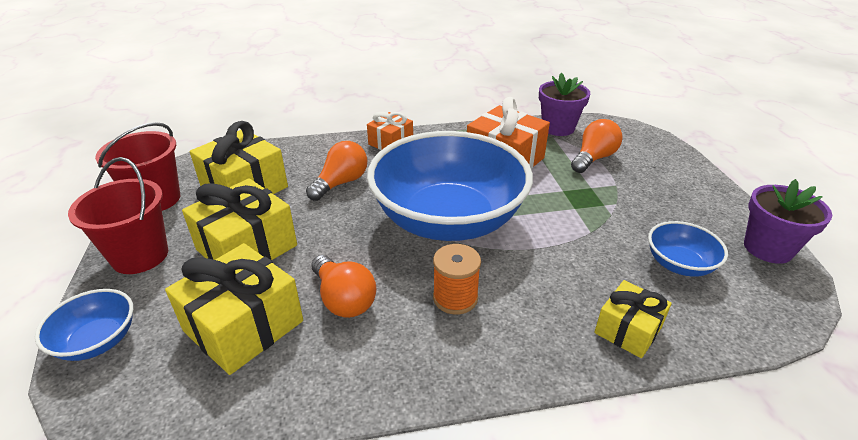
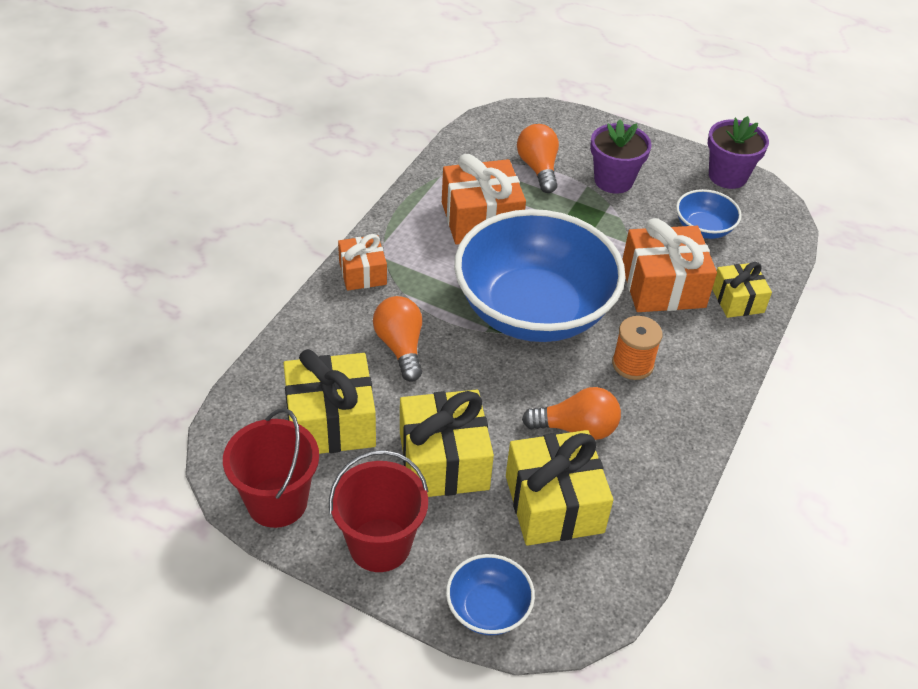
camera: 55 degrees left, 10 degrees up
(558, 128) = (467, 151): purple flower pot -> purple flower pot (613, 180)
(571, 273) = (663, 286): none -> orange gift

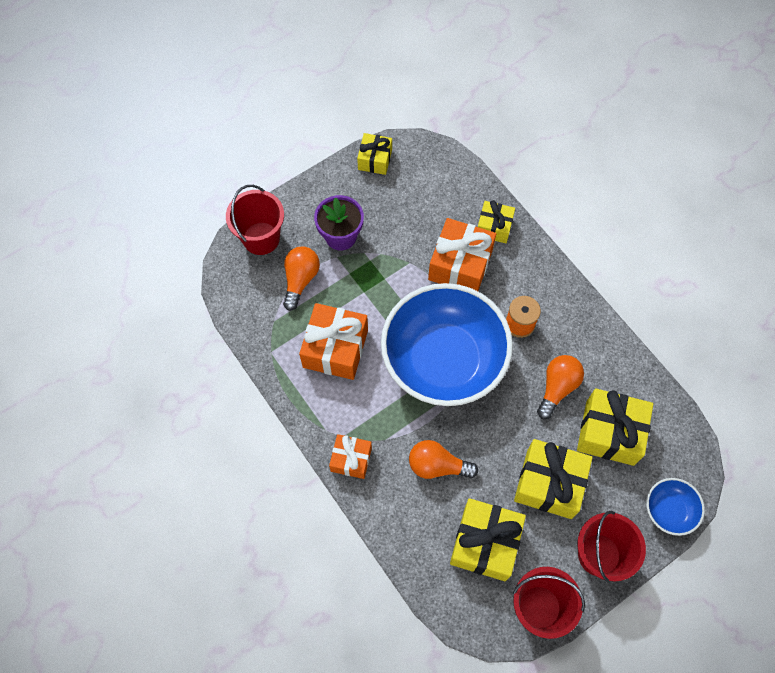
camera: 60 degrees left, 20 degrees up
(538, 168) = (300, 280): orange light bulb -> orange light bulb turned 90 degrees clockwise
(561, 126) = (261, 238): none -> red bucket
(703, 228) = (419, 207): blue bowl -> none
(727, 176) = (375, 160): purple flower pot -> yellow gift

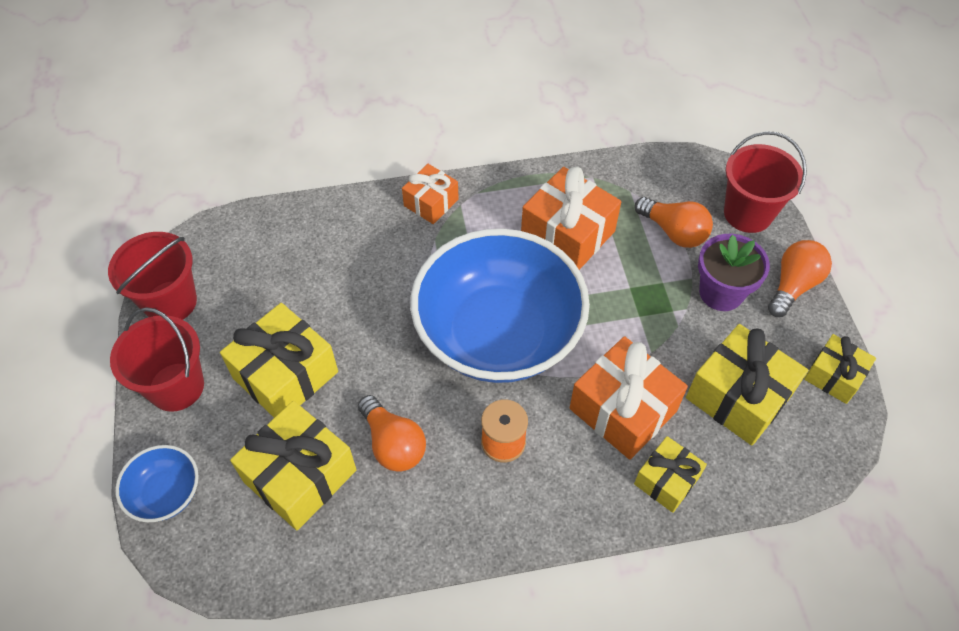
camera: 115 degrees right, 10 degrees down
(437, 465) = (376, 275): orange light bulb -> orange light bulb (793, 285)
(485, 543) = (267, 283): yellow gift -> yellow gift (738, 397)

